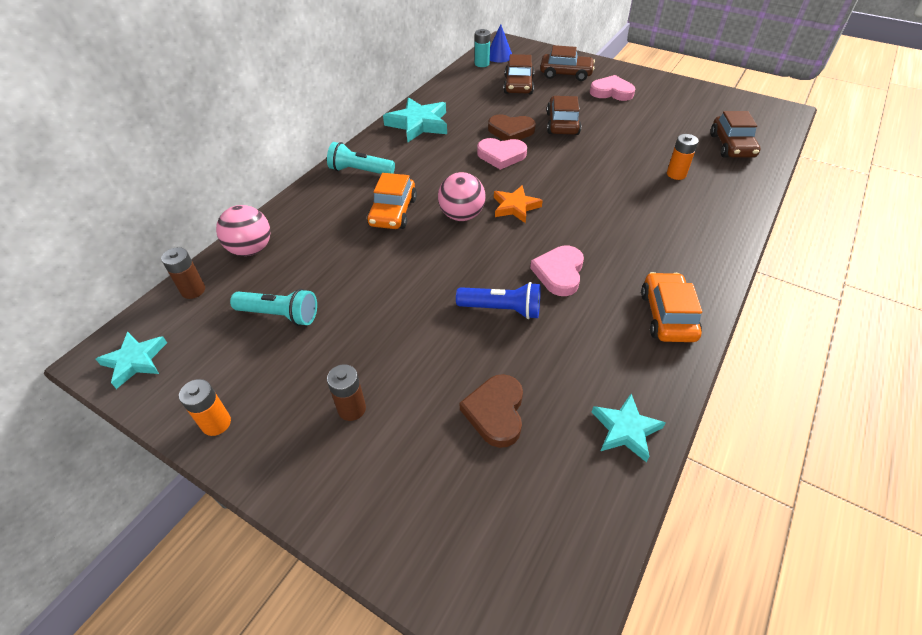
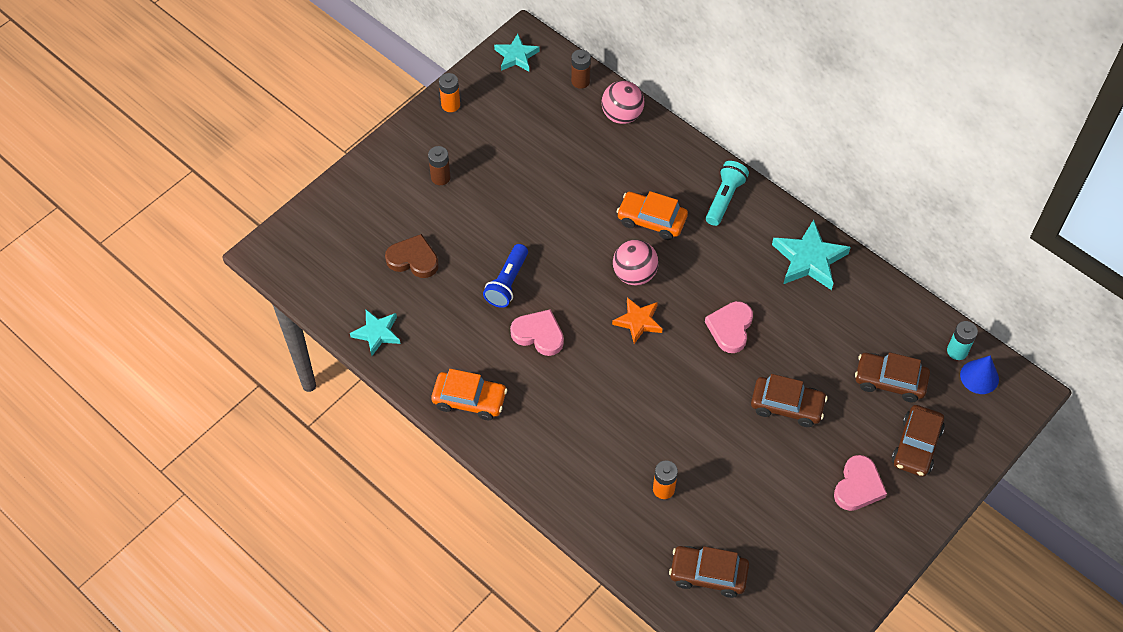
camera: 100 degrees right, 10 degrees up
(280, 315) = (539, 136): turquoise flashlight -> none
(511, 131) = (779, 348): brown heart -> none

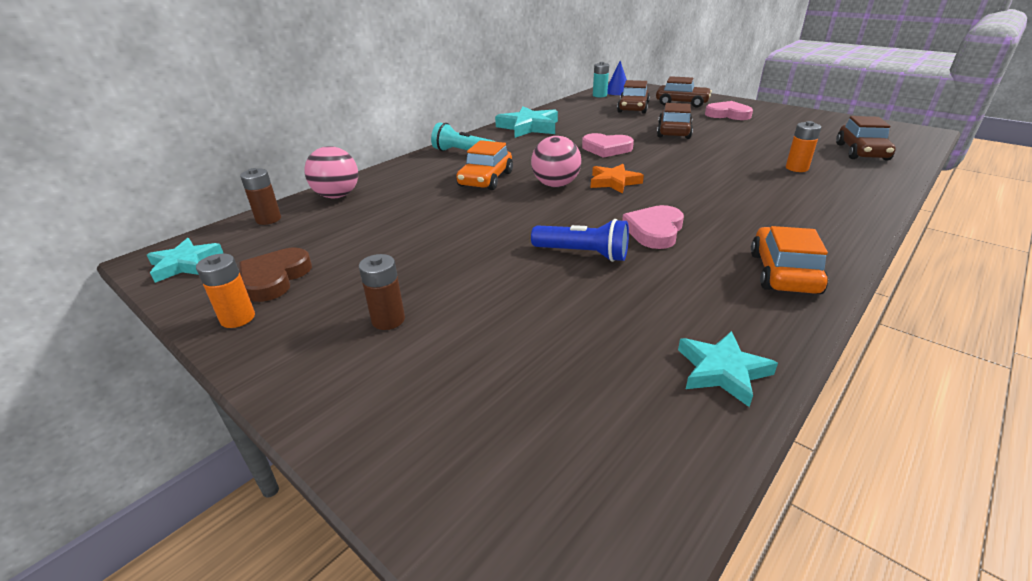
camera: 90 degrees left, 25 degrees down
(413, 259) = (555, 338): brown heart -> brown heart (275, 278)

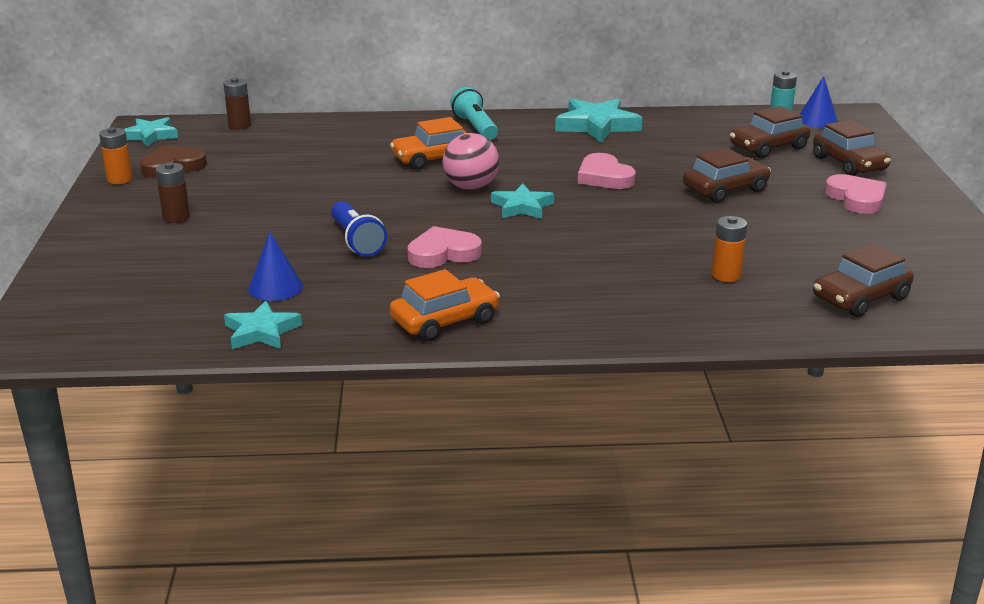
camera: 45 degrees right, 5 degrees down
(337, 196) = (310, 126): pink ball -> none
(614, 182) = (522, 207): orange star -> turquoise star
(628, 325) = (275, 287): none -> blue cone

